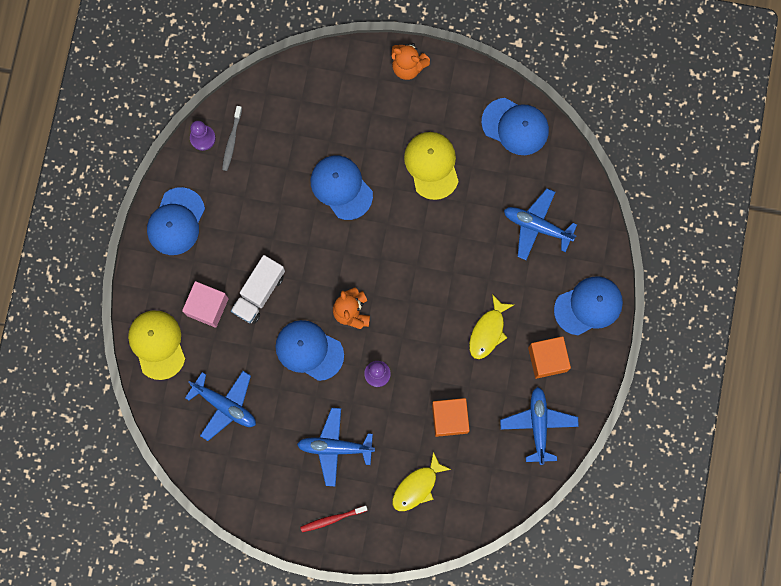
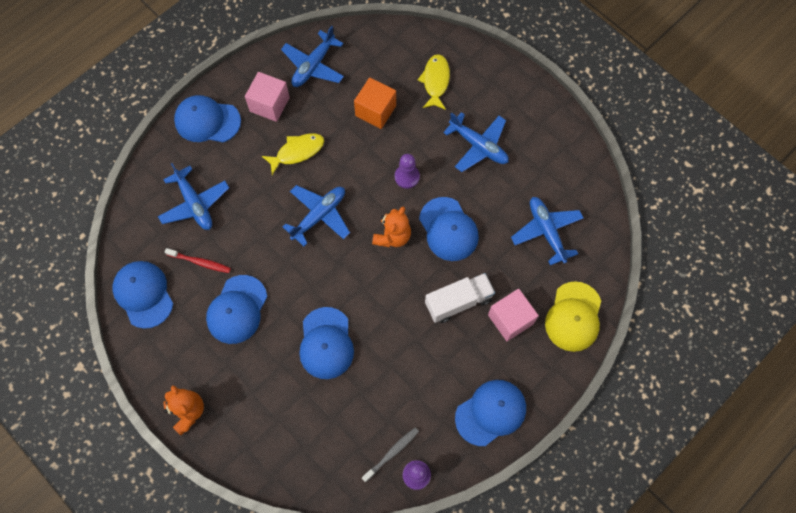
camera: 145 degrees left, 10 degrees down
(332, 519) = (516, 99): red toothbrush -> red toothbrush (200, 262)
(417, 486) = (435, 81): yellow fish -> yellow fish turned 75 degrees counterclockwise
(425, 287) = (319, 216): none -> blue plane
(432, 165) = (237, 309): yellow cap -> blue cap
(547, 359) = (269, 104): orange cube -> pink cube

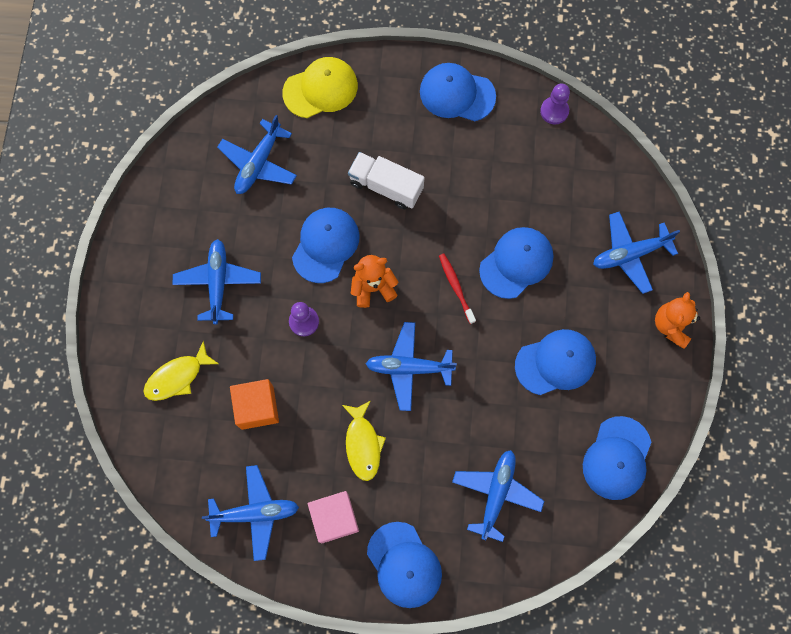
camera: 130 degrees left, 5 degrees up
(200, 262) = (544, 435): red toothbrush -> red toothbrush (456, 287)
(261, 429) = (630, 254): none -> blue plane
(297, 152) = (363, 444): yellow fish -> yellow fish turned 120 degrees counterclockwise
(392, 453) = (555, 141): grey toothbrush -> none
(510, 319) = (365, 135): pink cube -> none

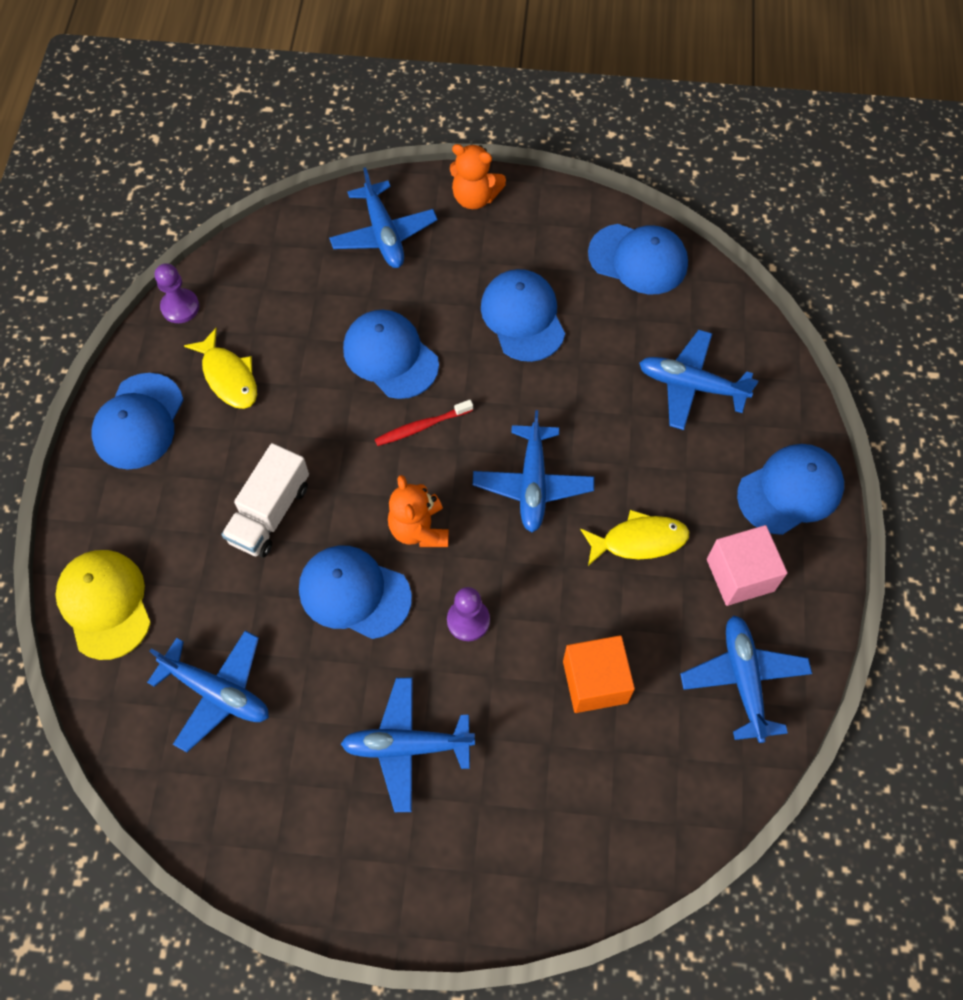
camera: 90 degrees left, 10 degrees down
(177, 377) = (553, 801): yellow fish -> yellow fish (228, 377)

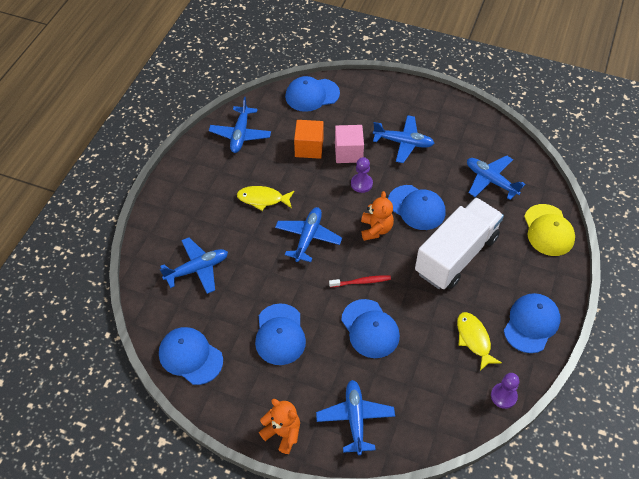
camera: 165 degrees left, 10 degrees down
(270, 513) = (456, 255): white truck -> white truck, size x1.69
(691, 385) = (197, 269): blue plane -> blue plane turned 60 degrees counterclockwise
(740, 575) = (220, 174): pink cube -> pink cube (348, 152)
(790, 490) = (173, 204): blue cap -> blue cap (312, 95)

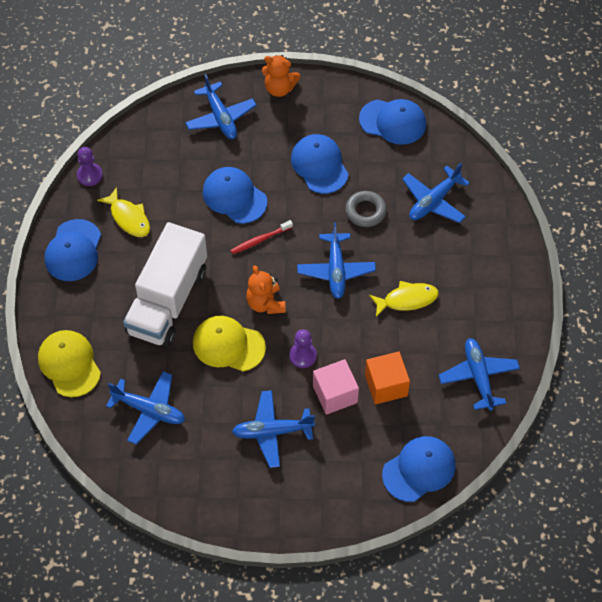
camera: 160 degrees right, 5 degrees up
(260, 278) = (365, 211): none -> grey ring
(416, 207) = (228, 345): blue cap -> yellow cap

